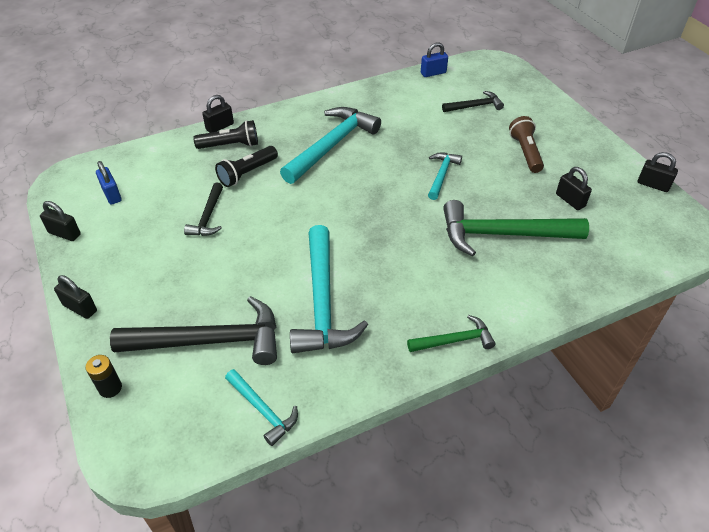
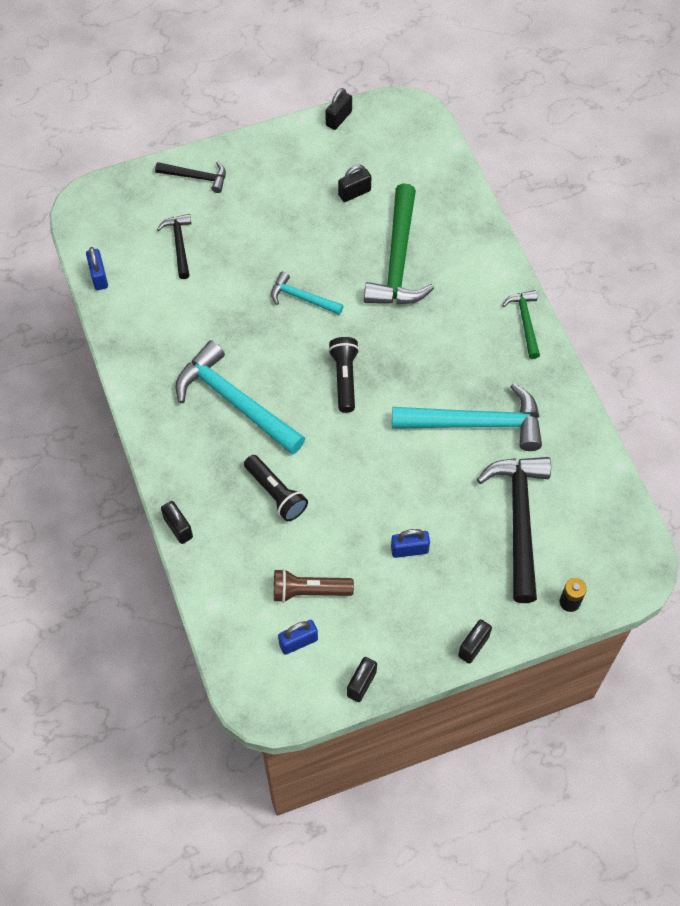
camera: 85 degrees left, 15 degrees up
(186, 258) = (409, 549): none -> blue padlock
(208, 217) = (347, 532): black hammer -> black hammer (196, 177)
(230, 145) = (219, 513): black flashlight -> black flashlight (344, 378)
(263, 410) = (593, 475): turquoise hammer -> none
(525, 152) = (272, 213): brown flashlight -> brown flashlight (308, 591)

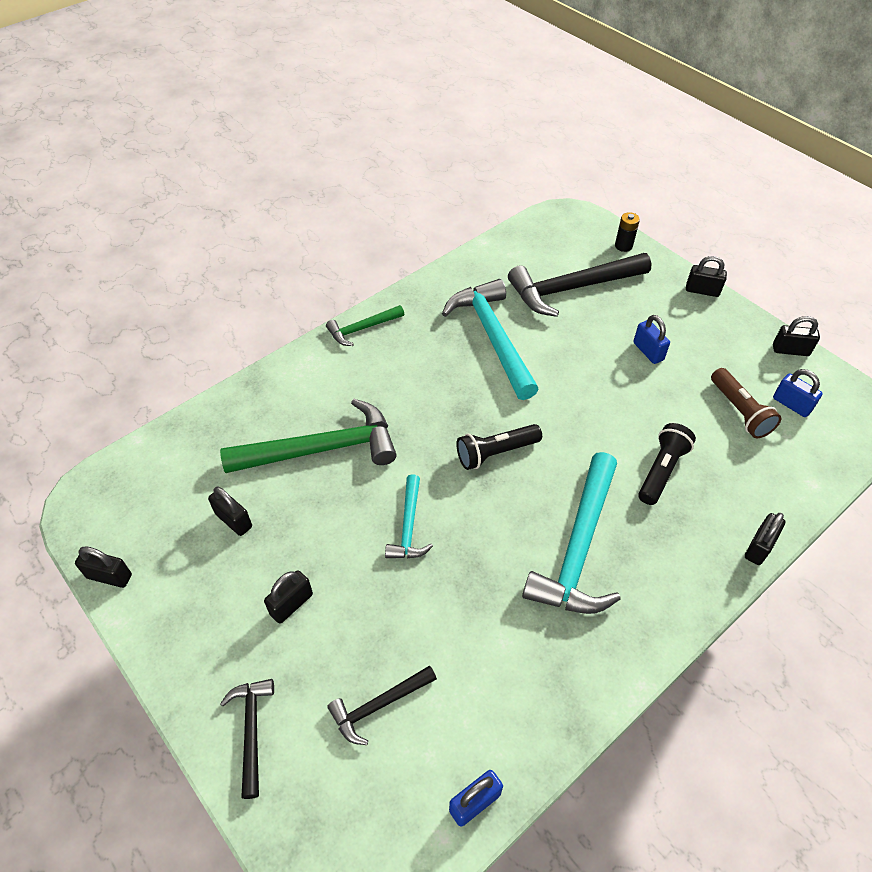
camera: 110 degrees left, 10 degrees down
(271, 213) = (291, 604): none -> black padlock

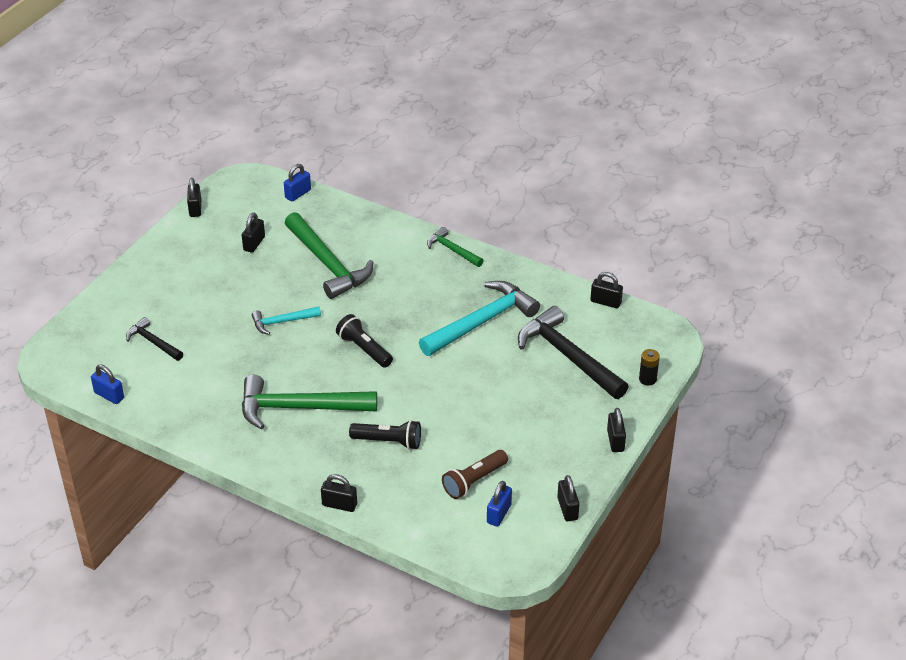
camera: 70 degrees right, 10 degrees down
(251, 730) = (122, 296): black hammer -> none
(291, 604) = (205, 287): black padlock -> black padlock (605, 302)
(578, 548) = (299, 408): turquoise hammer -> green hammer
(648, 351) = (515, 416): blue padlock -> blue padlock (298, 194)

